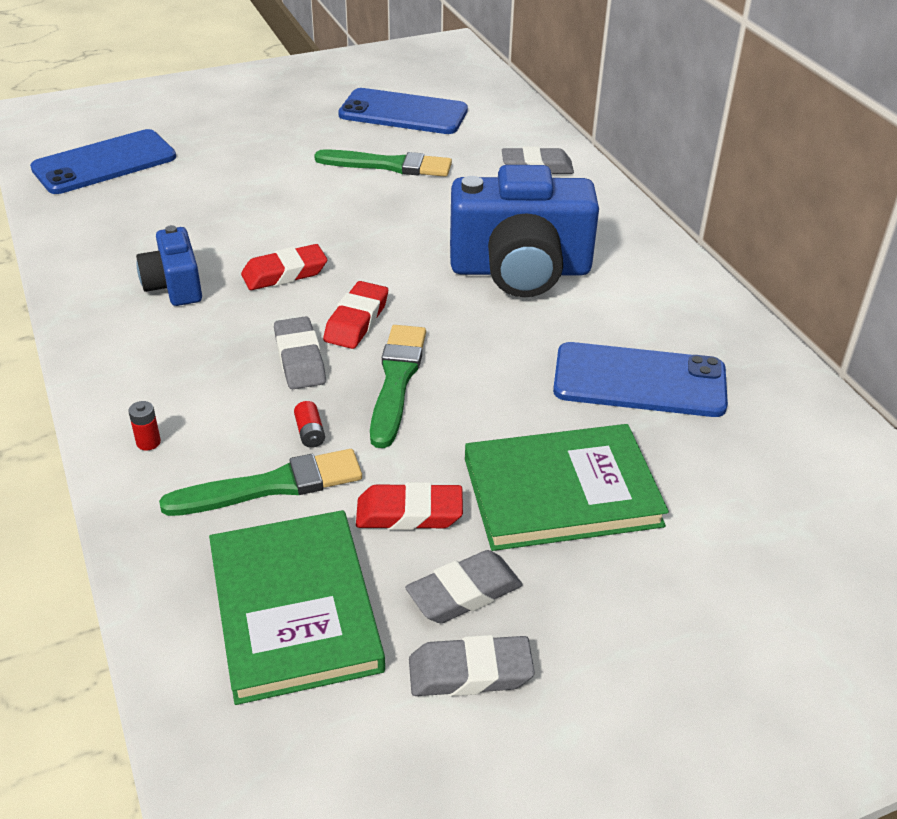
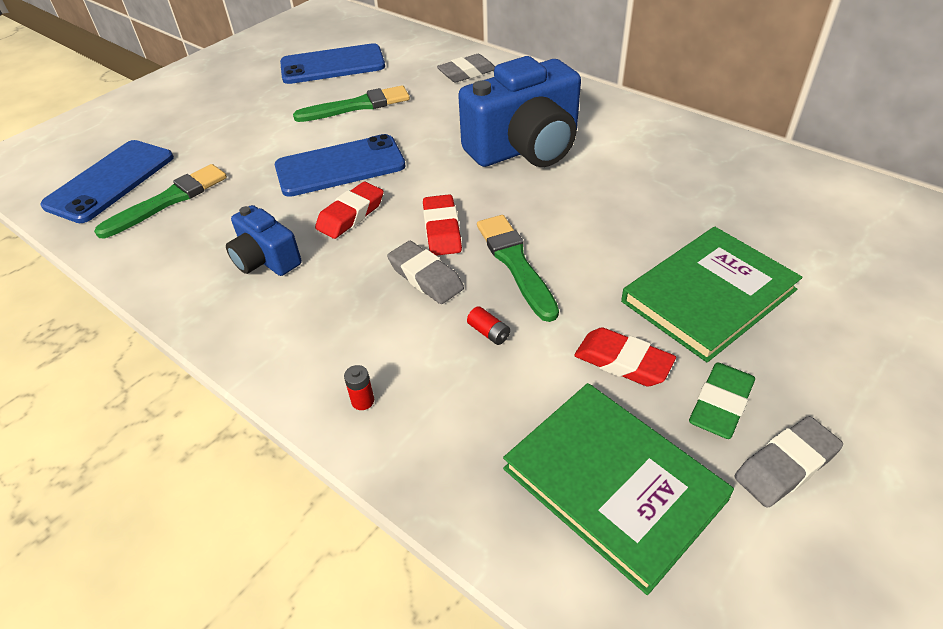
camera: 25 degrees left, 5 degrees up
(271, 486) = (499, 390): green brush -> green brush (168, 200)
(409, 513) = (623, 362): red eraser -> red eraser turned 60 degrees clockwise
(464, 593) = (720, 405): grey eraser -> green eraser
(639, 381) = (679, 195): blue phone -> blue phone (340, 166)

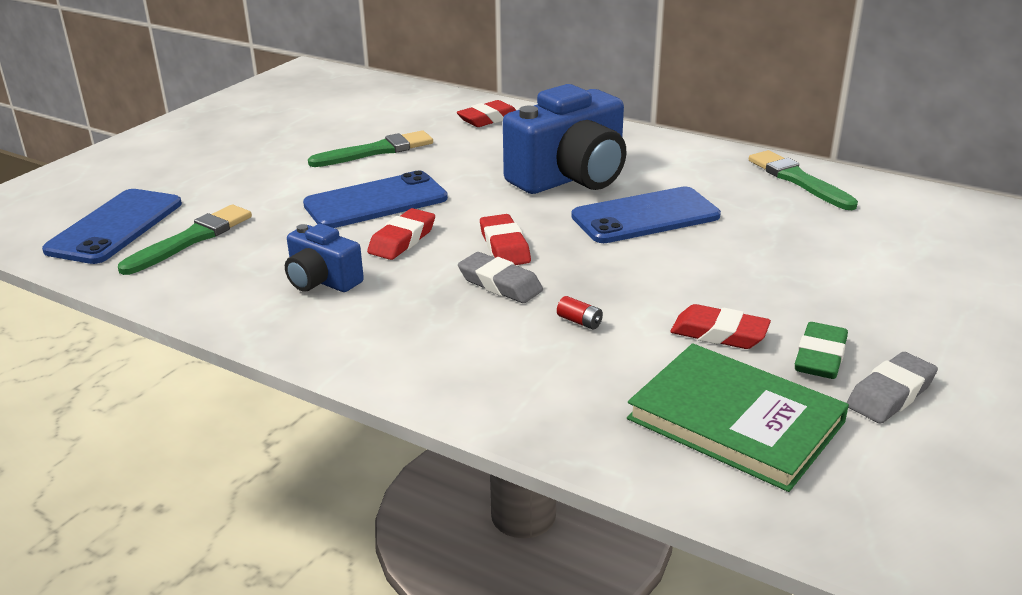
camera: 10 degrees left, 15 degrees down
(332, 65) = (335, 118): blue phone -> blue phone (645, 216)
(363, 401) = (468, 381): red battery -> none
(467, 73) = (488, 119): grey eraser -> red eraser
(515, 263) = (590, 268): green brush -> green brush (798, 180)
(708, 295) = (787, 280): green book -> none

